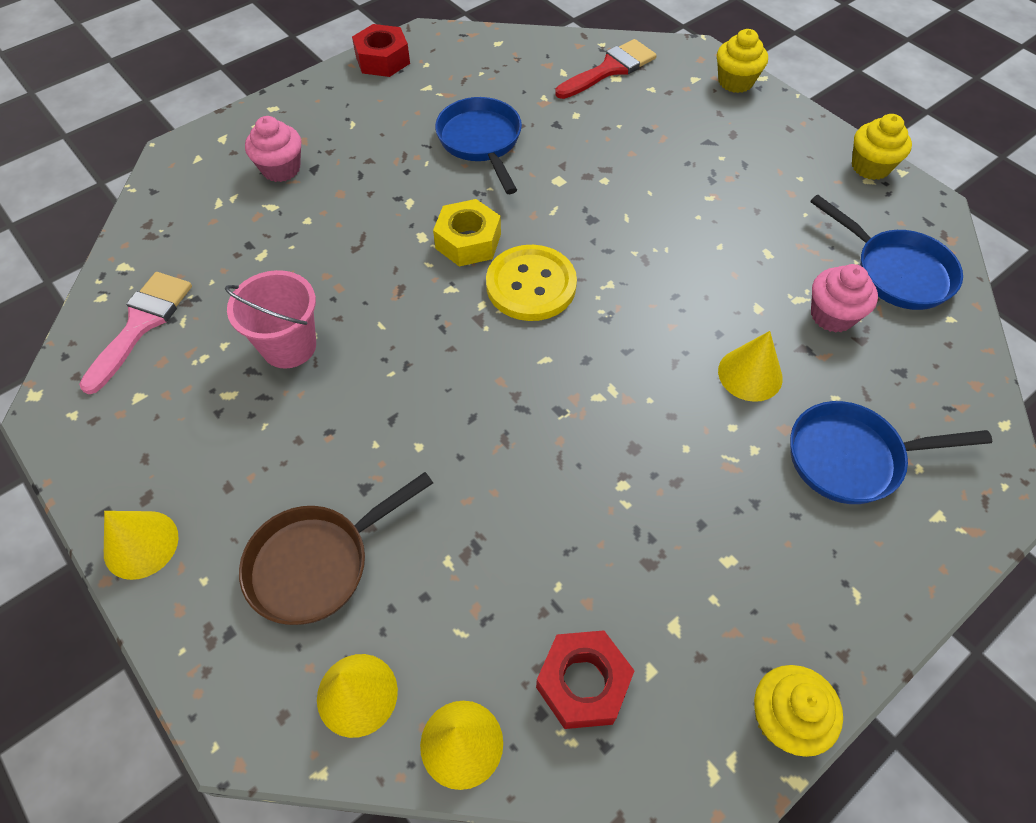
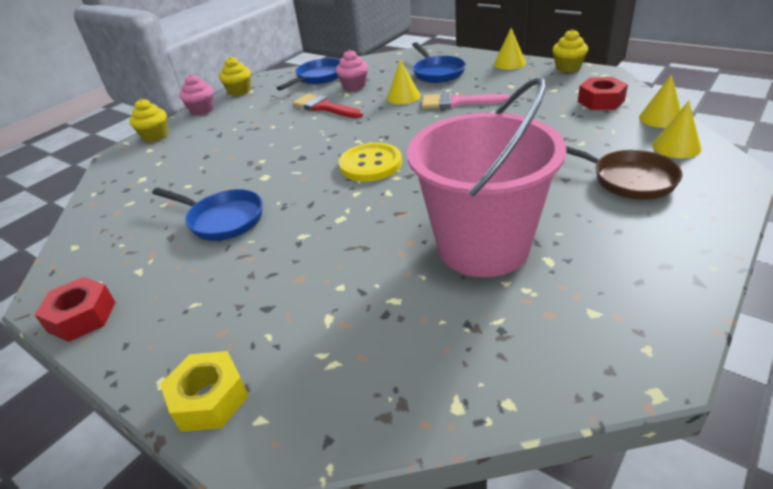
camera: 100 degrees left, 20 degrees down
(141, 324) = (520, 349): pink brush -> pink brush (457, 102)
(141, 544) = (698, 252): yellow cone -> yellow cone (509, 63)
(281, 169) = (270, 332): pink cupcake -> pink cupcake (202, 110)
(289, 346) = (483, 246): pink bucket -> pink bucket, size x1.97
(468, 241) = (338, 197): yellow nut -> yellow nut (209, 399)
(481, 142) = (222, 219): blue pan -> blue pan turned 120 degrees counterclockwise
(610, 69) = (130, 183): red brush -> red brush (324, 107)

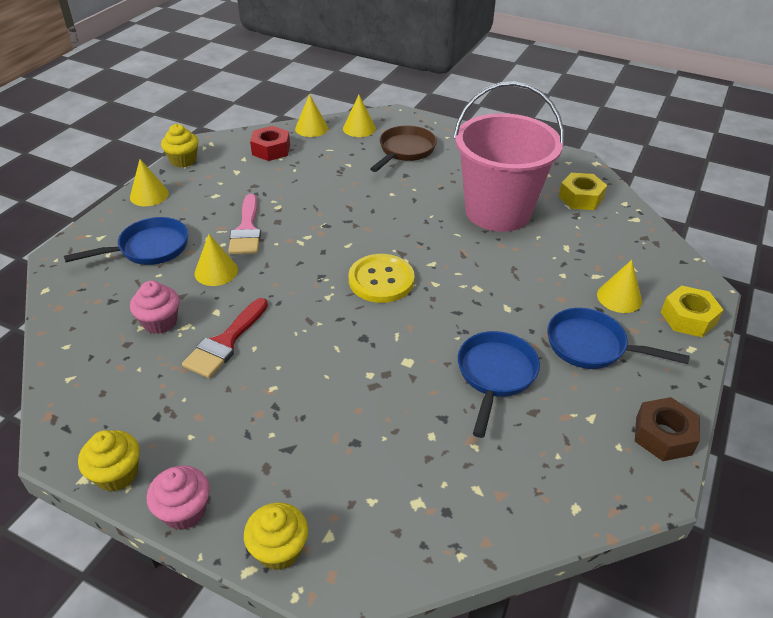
camera: 105 degrees left, 5 degrees up
(82, 317) = (663, 436): red nut -> brown nut
(279, 332) = (619, 297): none -> yellow cone
(318, 78) = (105, 370): blue pan -> blue pan (592, 346)
(522, 342) = (580, 198): none -> yellow nut

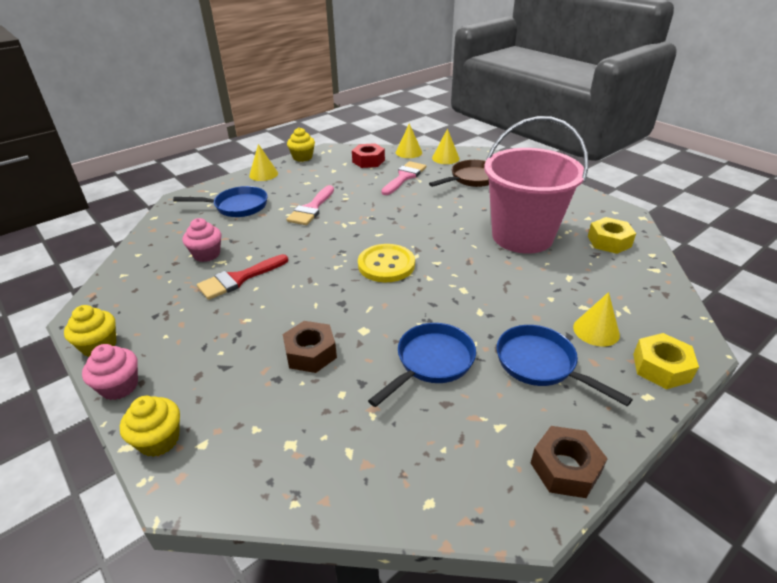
camera: 25 degrees right, 5 degrees down
(216, 271) = (269, 231): yellow cone -> none
(328, 163) = (404, 177): none -> pink brush
(370, 404) = (310, 353): none -> brown nut

